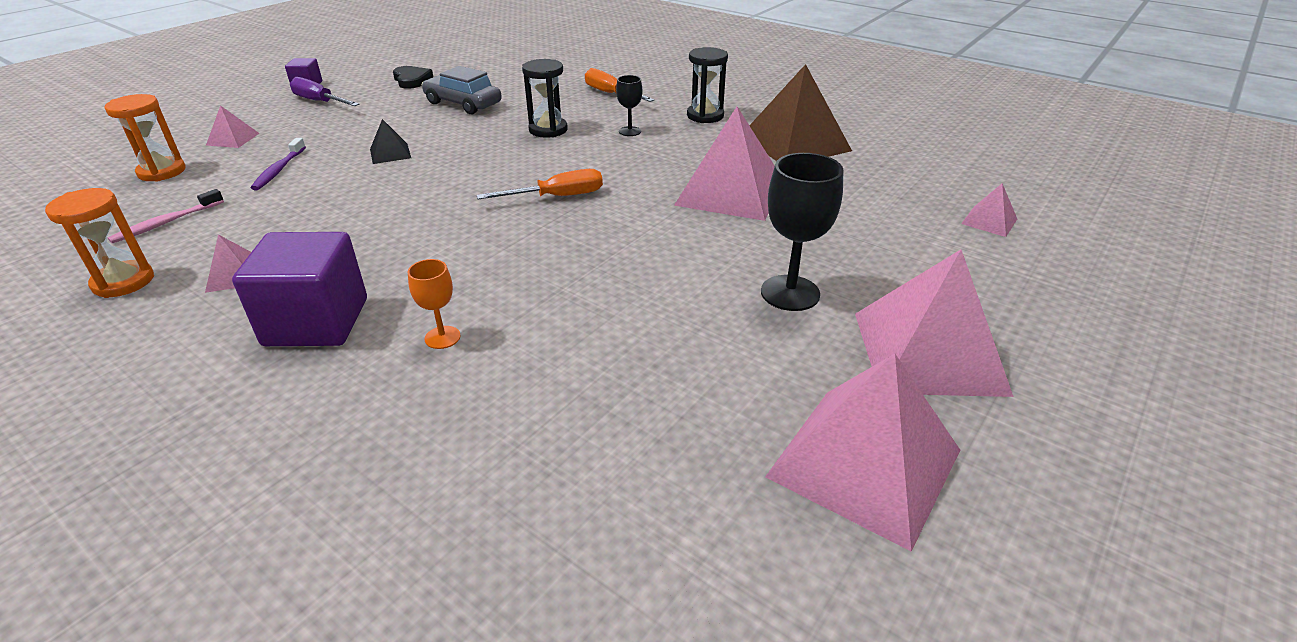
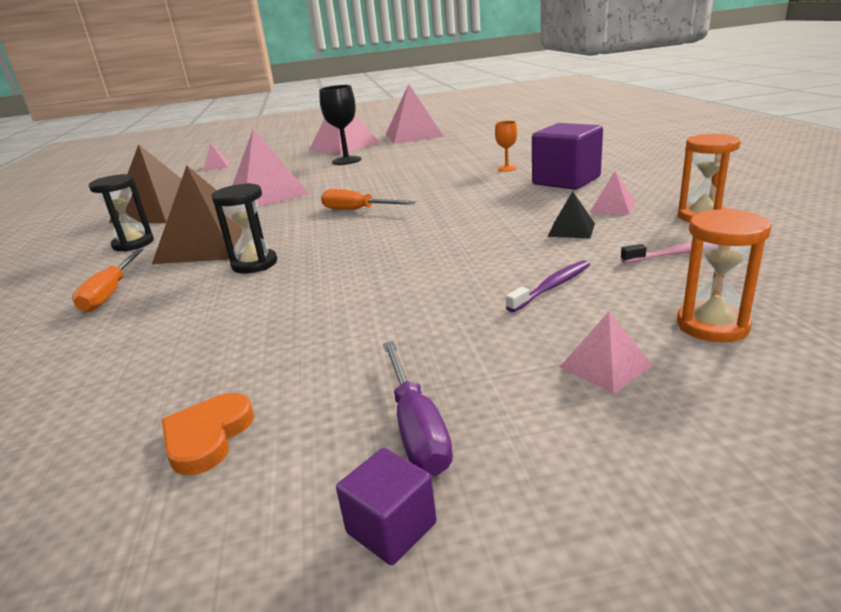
camera: 135 degrees left, 10 degrees down
(390, 153) = (421, 277): black pyramid -> black pyramid (571, 229)
(412, 80) = (208, 436): black heart -> orange heart
(463, 103) = (249, 333): grey car -> none
(630, 131) = (209, 245): black goblet -> brown pyramid

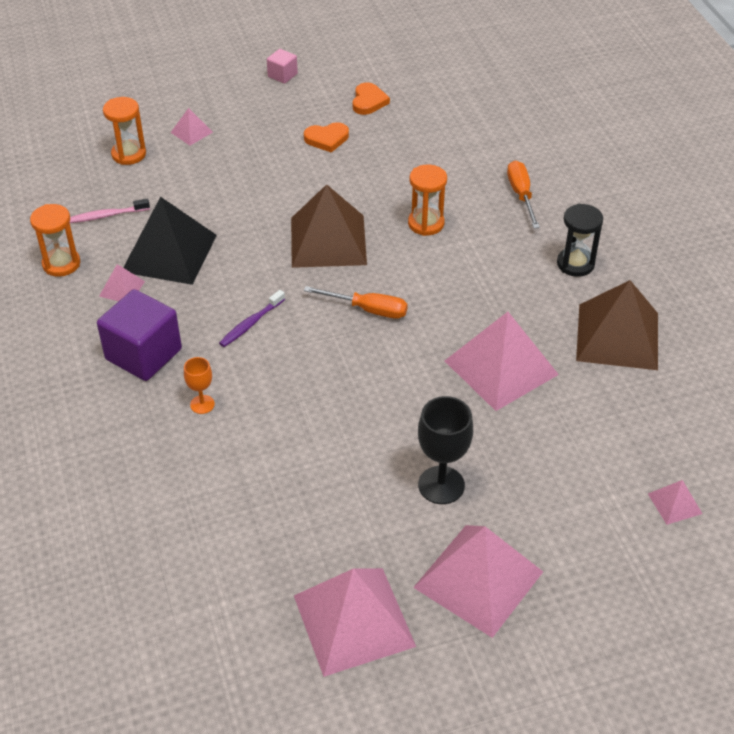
camera: 170 degrees right, 20 degrees up
(209, 245) = (490, 256): brown pyramid -> brown pyramid (328, 240)
(254, 264) = (426, 223): black hourglass -> orange hourglass
(334, 357) = (327, 139): none -> orange heart
(391, 528) = (282, 75): purple cube -> pink cube
(416, 428) = (278, 105): purple screwdriver -> none
(552, 287) = (202, 187): purple toothbrush -> purple toothbrush (251, 324)
(571, 229) = (169, 253): black pyramid -> black pyramid, size x2.23

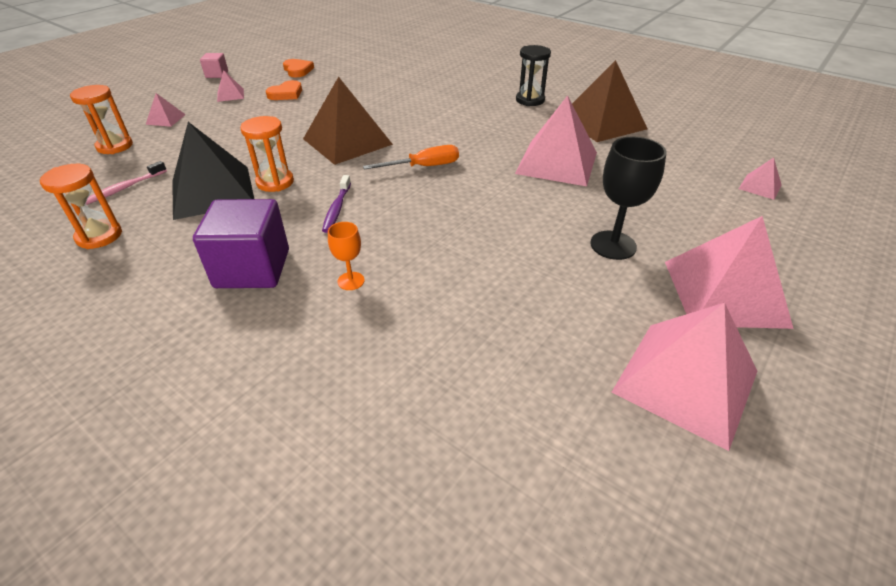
camera: 35 degrees left, 5 degrees down
(122, 288) = (184, 230): pink pyramid -> pink pyramid (230, 95)
(426, 223) = (409, 111): orange hourglass -> orange hourglass (275, 182)
(521, 195) = (454, 82): orange screwdriver -> none

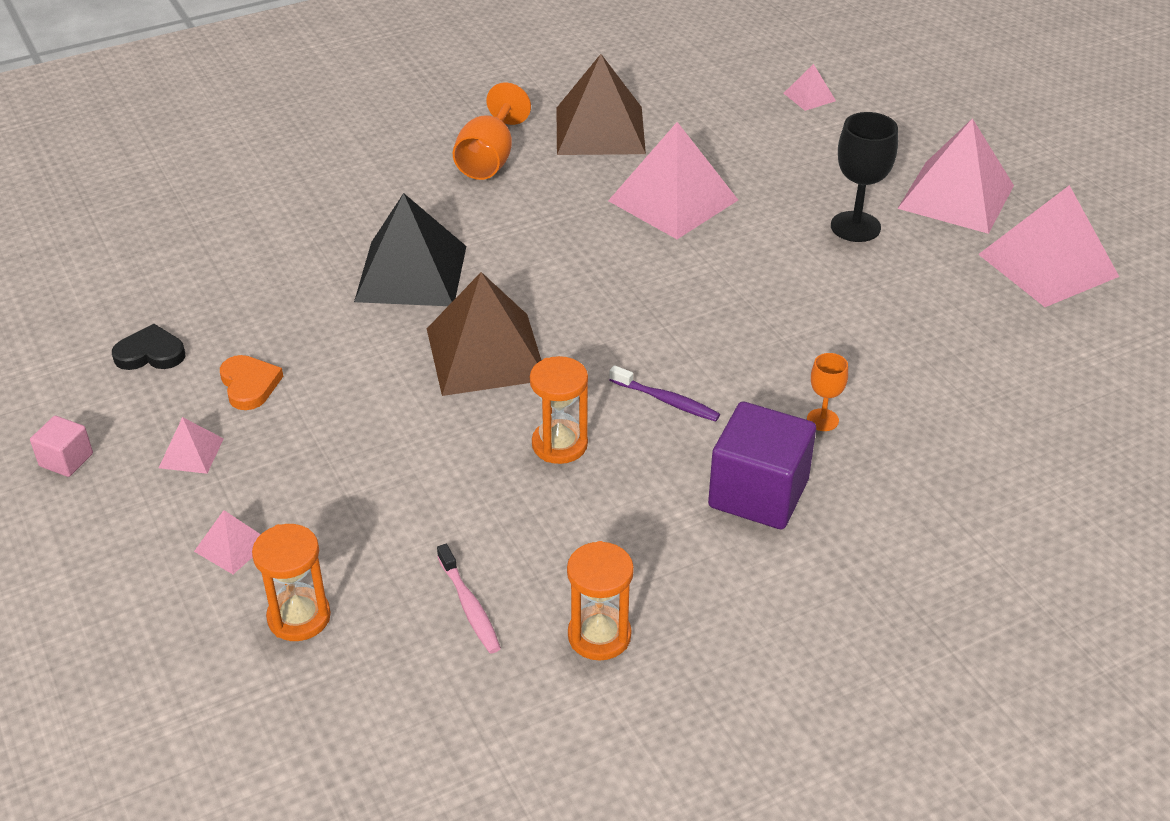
camera: 65 degrees left, 0 degrees up
(212, 191) = (545, 510): black pyramid -> black pyramid (411, 273)
(298, 70) = (150, 353): orange heart -> black heart
(424, 167) = (610, 304): orange screwdriver -> none
(530, 100) = (489, 159): black hourglass -> orange goblet

